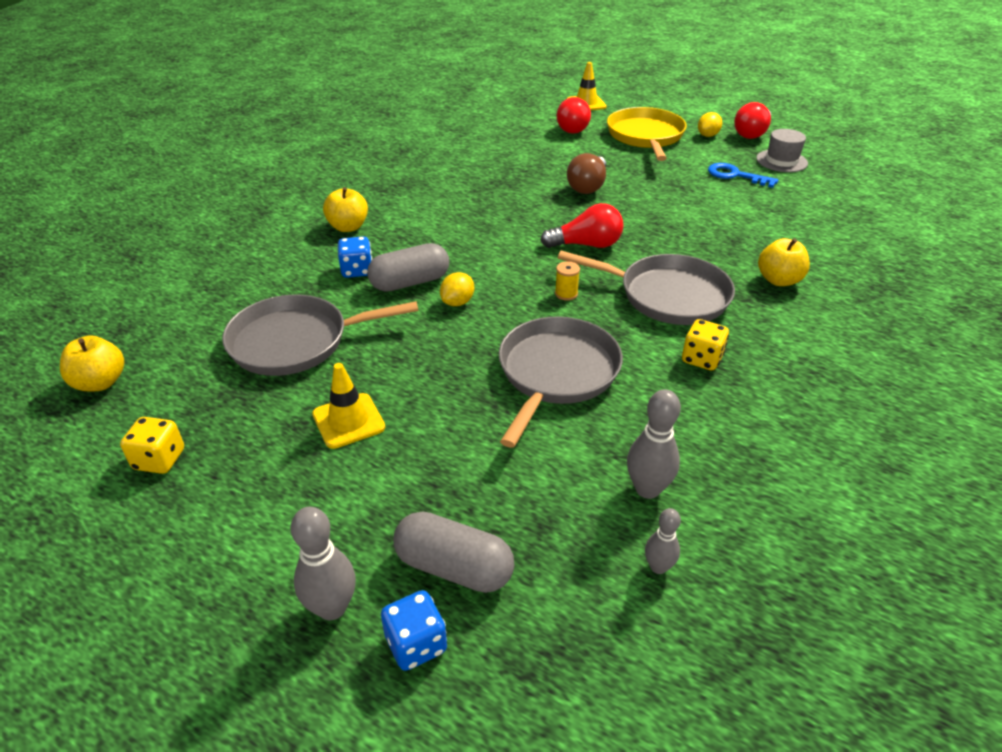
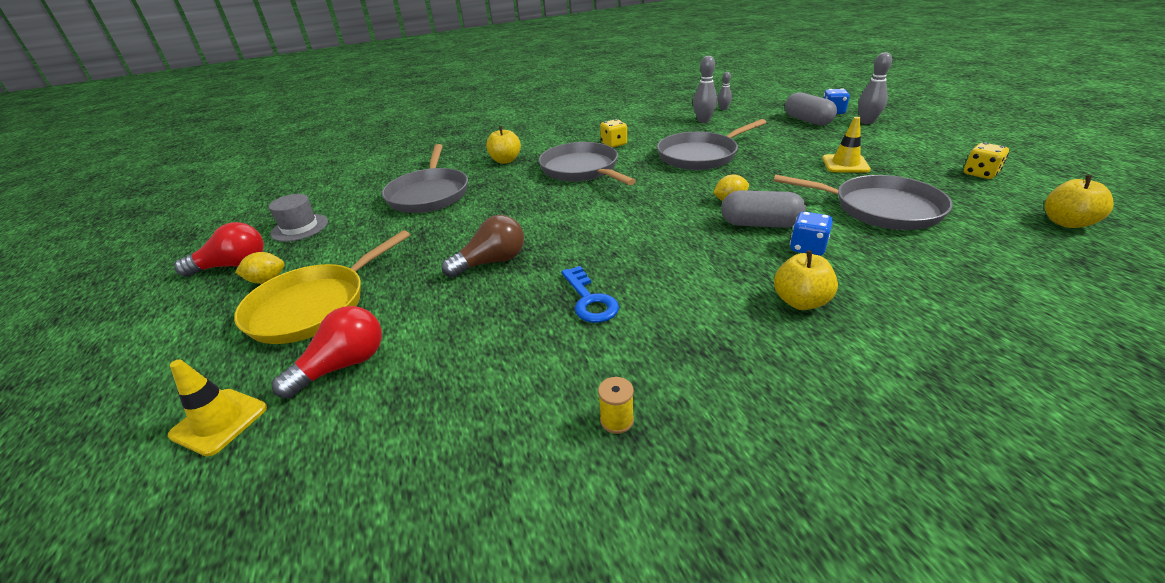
camera: 140 degrees left, 5 degrees down
(566, 294) = (644, 186): yellow spool -> yellow spool (617, 420)
(586, 245) = (582, 211): red light bulb -> none
(735, 175) = (362, 227): blue key -> blue key (589, 300)
(756, 216) = (429, 194): none -> grey pan

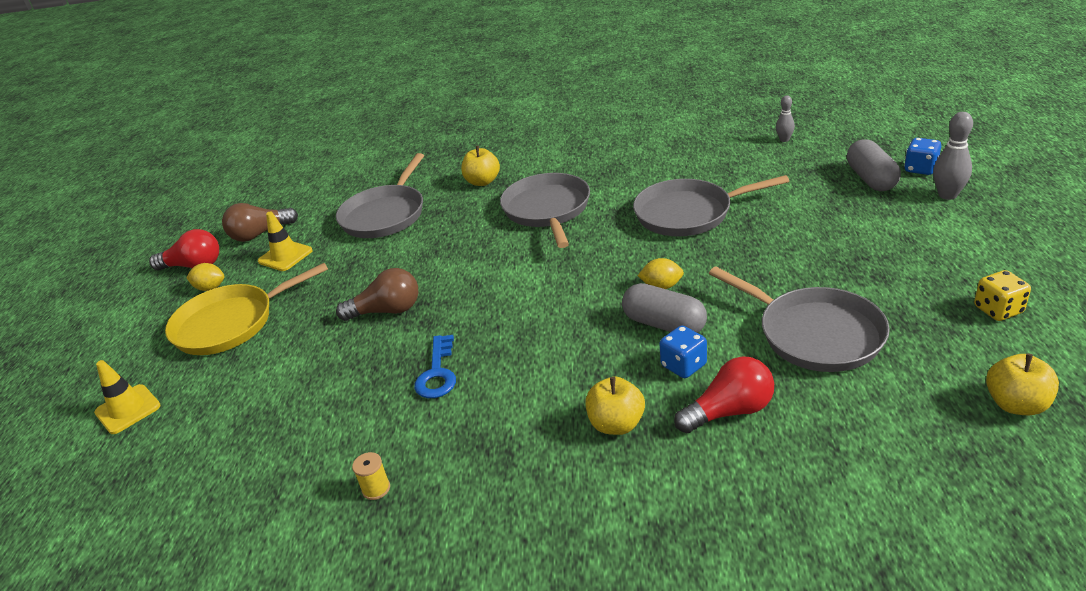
camera: 25 degrees right, 0 degrees up
(300, 228) = (260, 234): grey hat -> brown light bulb
(343, 365) = (223, 385): red light bulb -> red light bulb (729, 411)
(614, 144) = (609, 178): yellow dice -> none
(703, 121) = (741, 157): grey bowling pin -> none
(845, 164) = (843, 260): yellow traffic cone -> yellow traffic cone (285, 256)

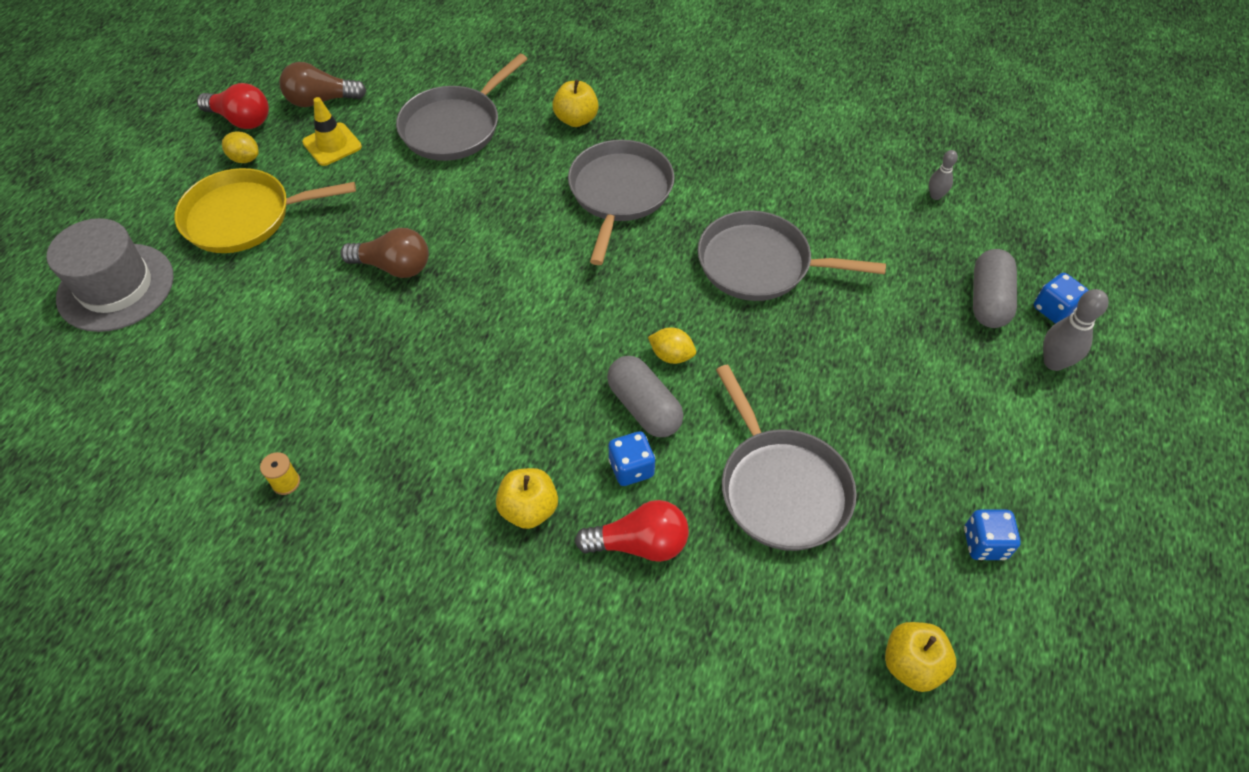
camera: 15 degrees right, 20 degrees up
(128, 409) = (116, 287): yellow traffic cone -> grey hat
(437, 373) = (402, 370): blue key -> none
(998, 310) = (984, 543): yellow dice -> blue dice

